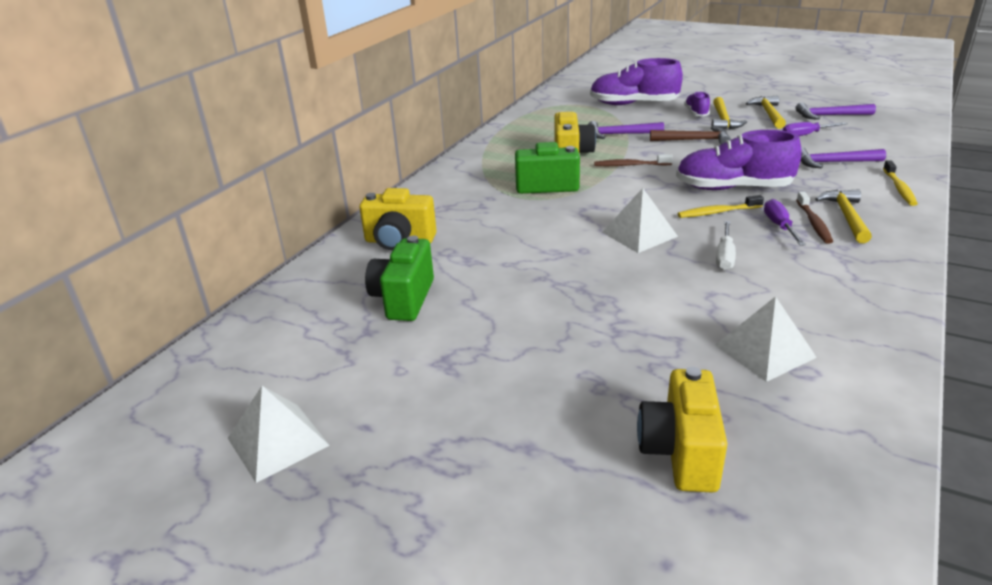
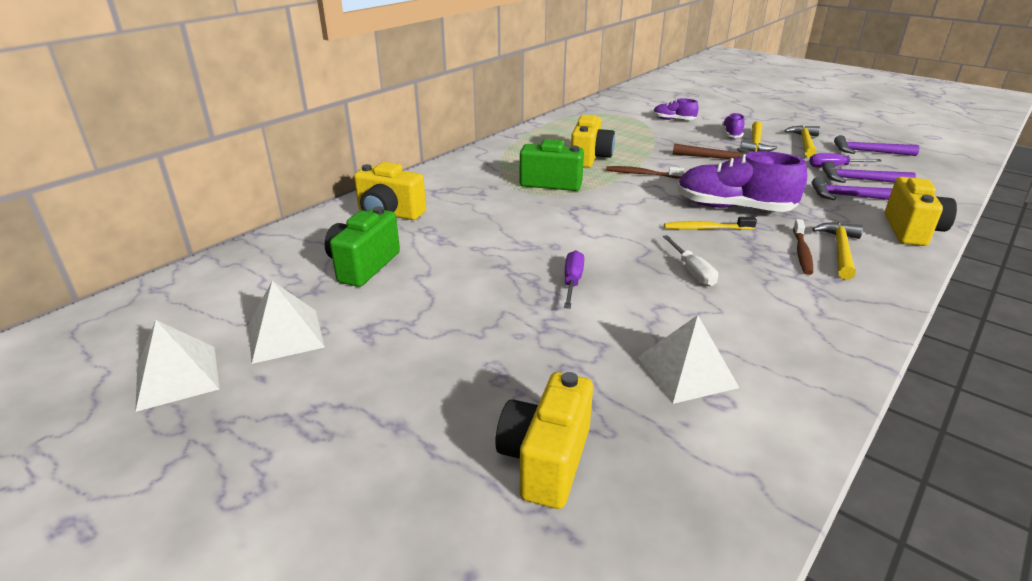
camera: 10 degrees right, 0 degrees up
(620, 134) = (646, 145): purple hammer -> purple hammer (860, 180)
(633, 104) = (673, 120): purple shoe -> purple shoe, size x0.50
(639, 234) = (617, 238): white pyramid -> white pyramid (285, 335)
(725, 256) = (692, 271): white screwdriver -> white screwdriver turned 45 degrees counterclockwise
(779, 226) = (764, 250): purple screwdriver -> purple screwdriver (572, 282)
(899, 188) = (911, 231): yellow toothbrush -> yellow camera

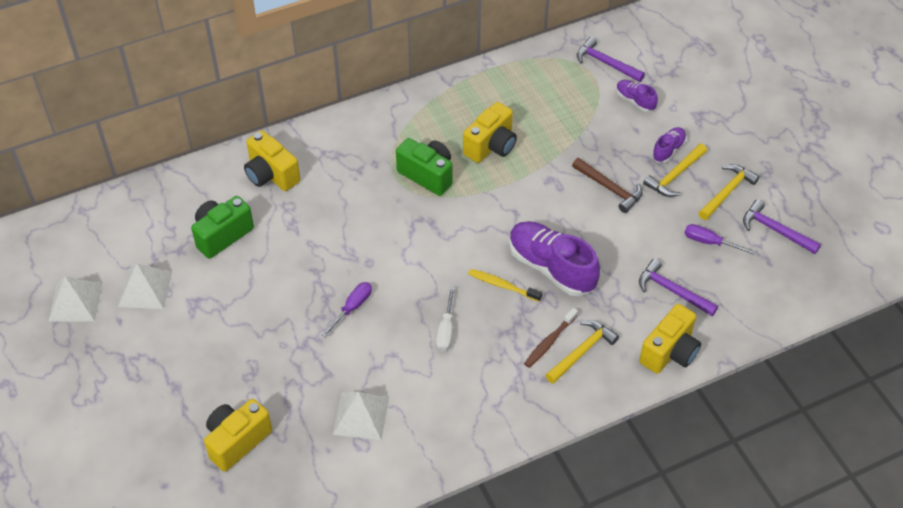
camera: 25 degrees right, 20 degrees up
(641, 174) = (517, 189): brown toothbrush -> none
(860, 180) = (710, 270): purple hammer -> purple hammer (606, 63)

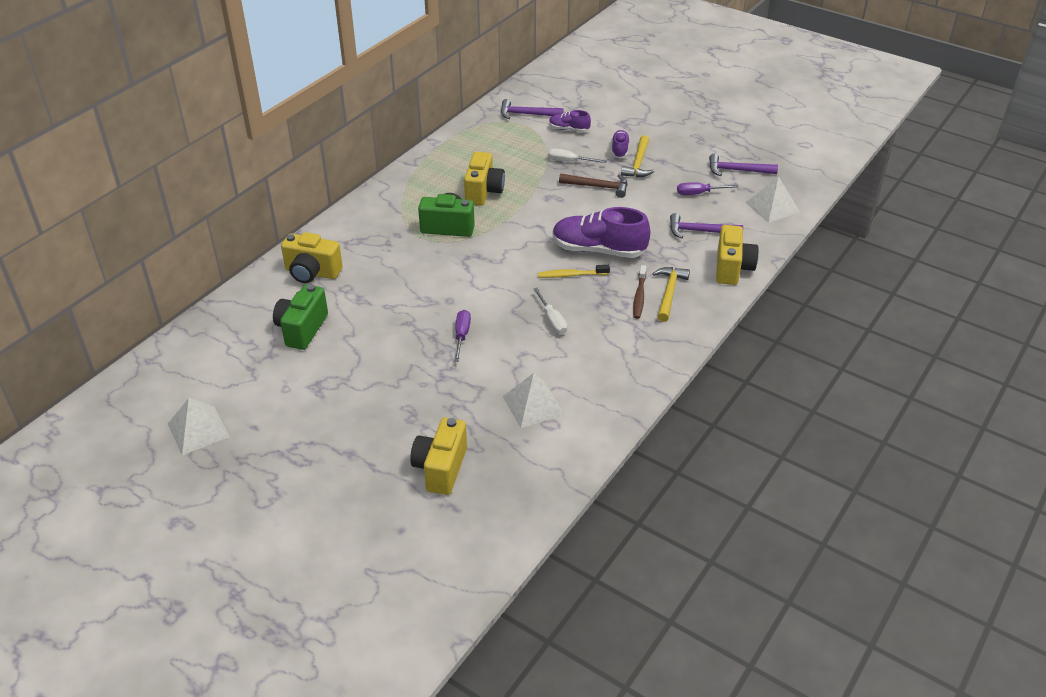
camera: 30 degrees left, 10 degrees down
(145, 289) = (260, 394): white pyramid -> white pyramid (772, 207)
(604, 143) = (569, 161): none -> white screwdriver
(727, 192) = (684, 160): yellow hammer -> none

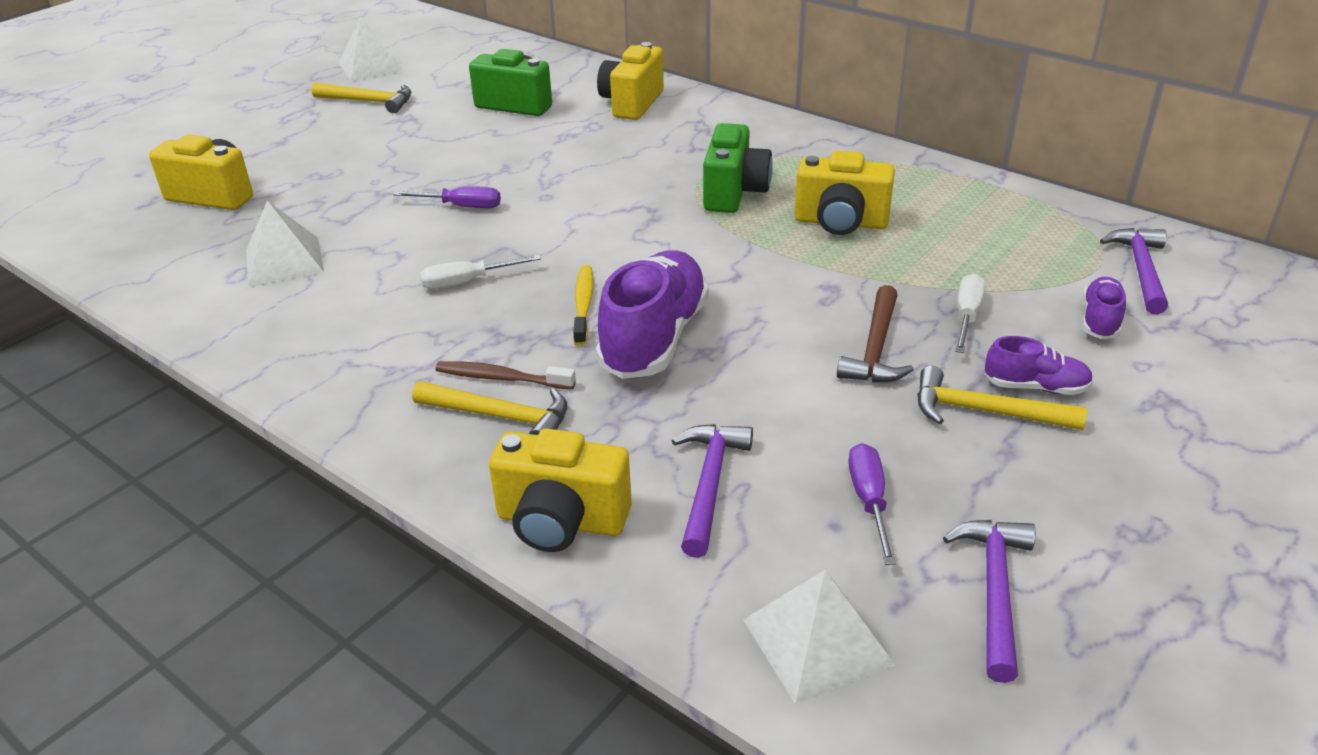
camera: 95 degrees right, 5 degrees down
(279, 415) = (369, 102): none -> yellow hammer

